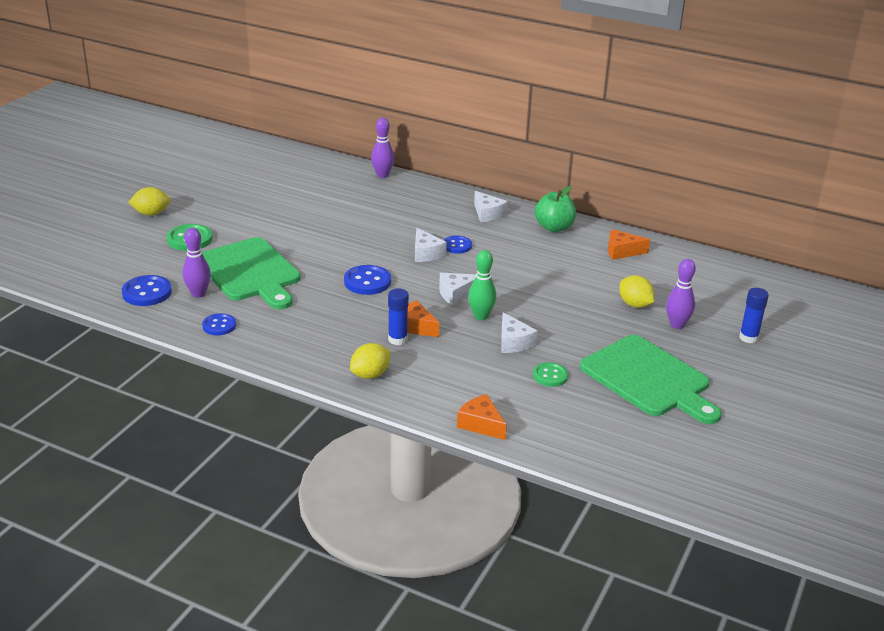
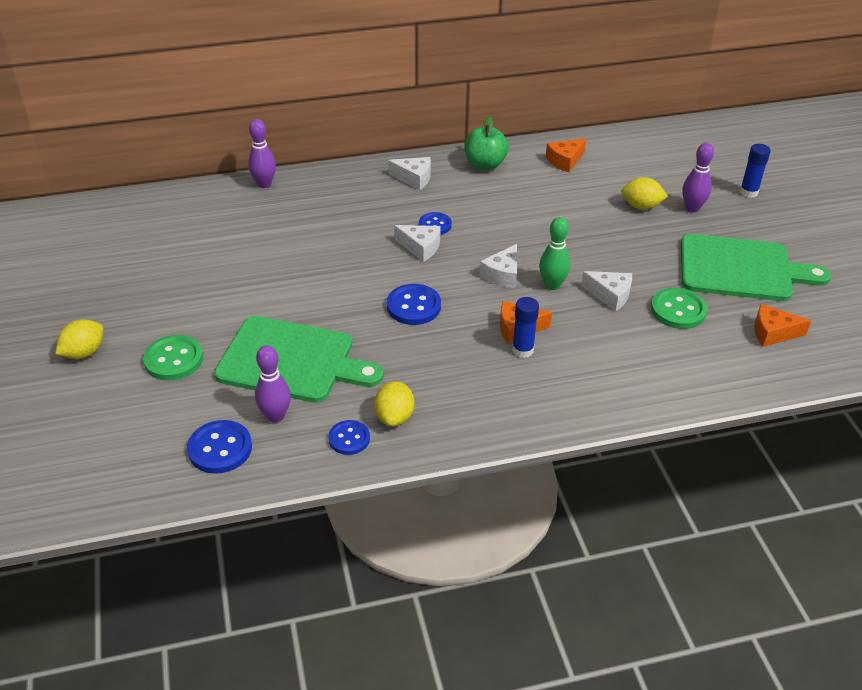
camera: 40 degrees left, 10 degrees up
(370, 374) = (552, 400): yellow lemon -> yellow lemon (394, 417)
(481, 424) = (697, 390): orange cheese -> orange cheese (773, 333)
(550, 376) = (678, 310): green button -> green button, size x1.51

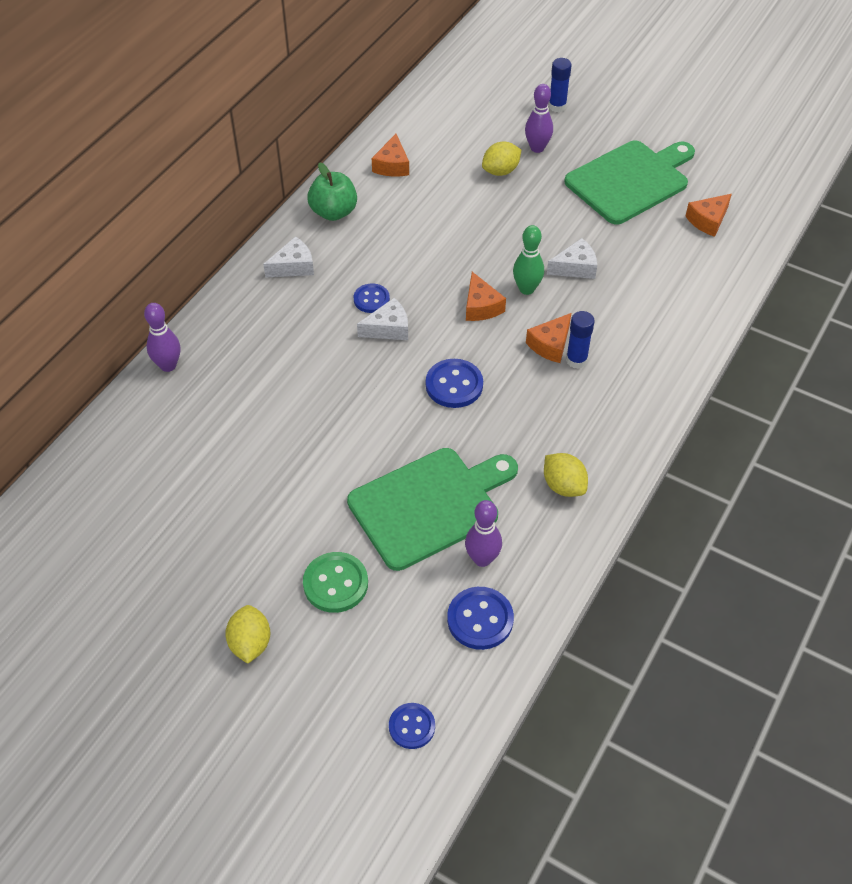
camera: 45 degrees left, 10 degrees up
(349, 439) = (557, 529): blue button -> blue button (412, 726)
(503, 274) = (481, 306): white cheese -> orange cheese
(678, 310) = (632, 246): green button -> none

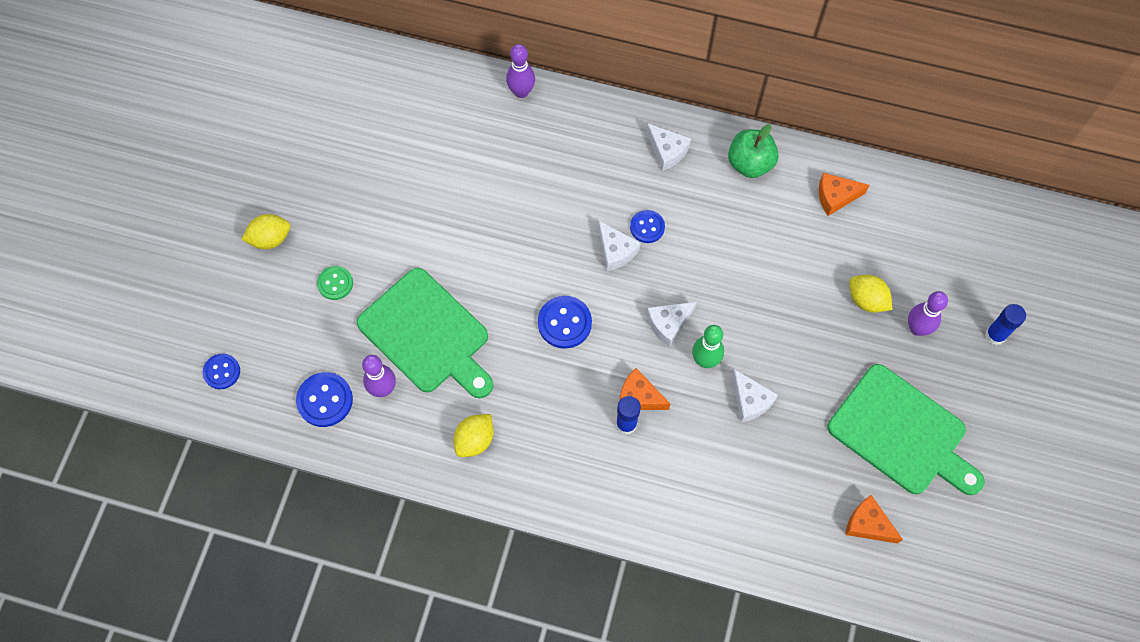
camera: 75 degrees right, 15 degrees up
(335, 583) = (335, 283): green button -> green button, size x0.66
(481, 306) = (668, 324): orange cheese -> white cheese

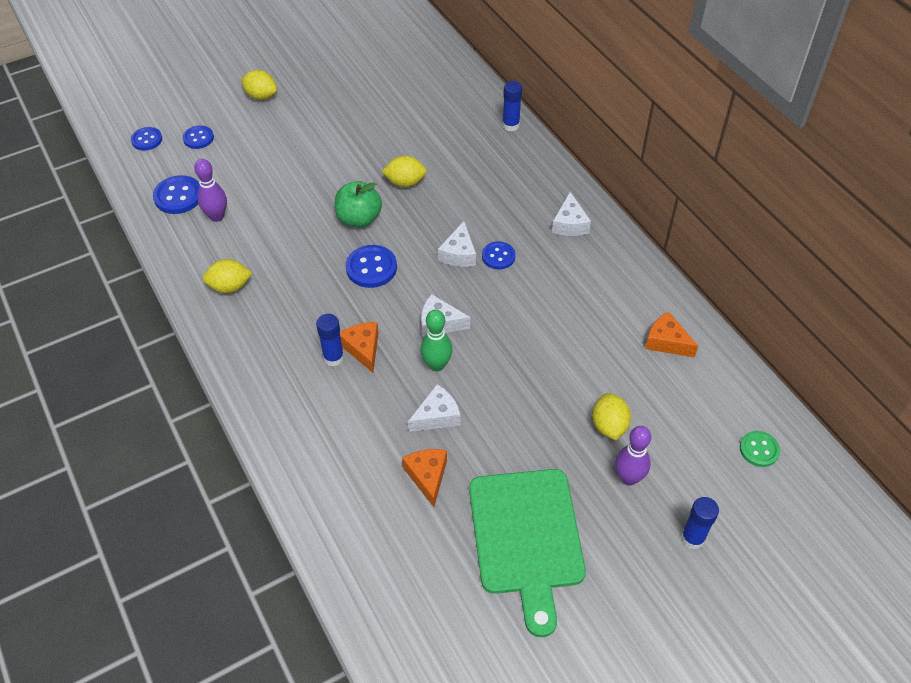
camera: 45 degrees right, 15 degrees down
(268, 329) = (198, 138): none -> blue button
(335, 283) = (265, 143): green button -> green button (759, 450)
(427, 334) = (280, 208): green cutting board -> none
(500, 221) = (405, 182): none -> yellow lemon
(521, 92) = (510, 125): purple bowling pin -> blue glue stick
(750, 163) = (623, 274): green apple -> green apple (359, 219)
(750, 400) = (437, 416): white cheese -> white cheese turned 135 degrees counterclockwise
(867, 524) = (420, 575): orange cheese -> orange cheese (427, 476)

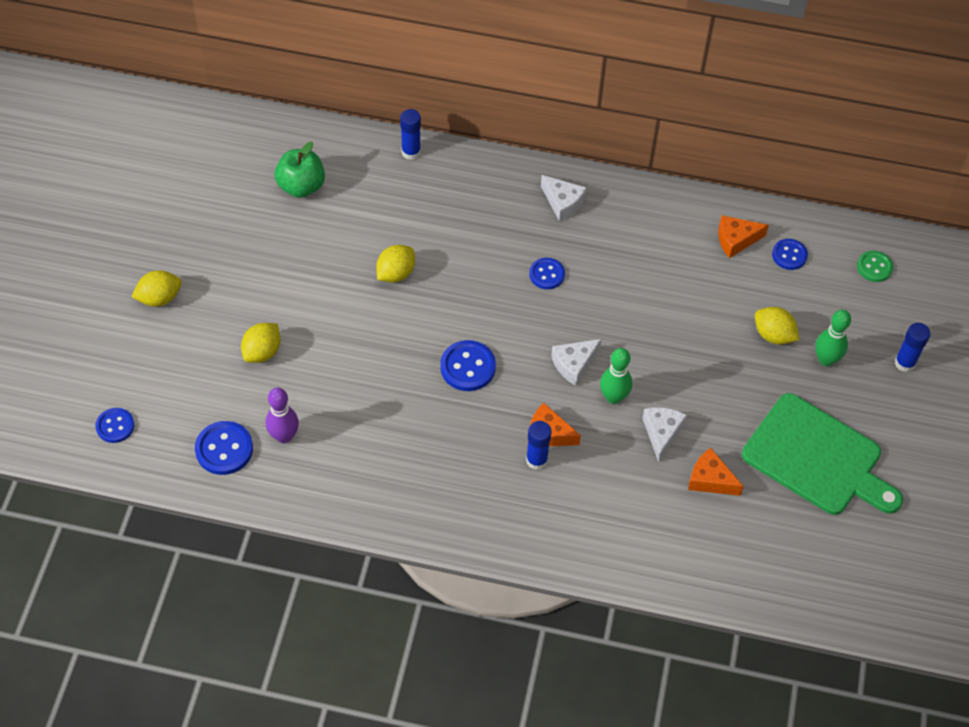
camera: 50 degrees left, 5 degrees up
(198, 138) = (161, 384): blue button -> blue button (789, 255)
(230, 287) = (382, 481): yellow lemon -> yellow lemon (262, 352)
(359, 219) = (402, 336): green apple -> green apple (301, 186)
(459, 254) = (516, 297): white cheese -> none
(628, 478) = (826, 359): purple bowling pin -> green bowling pin

